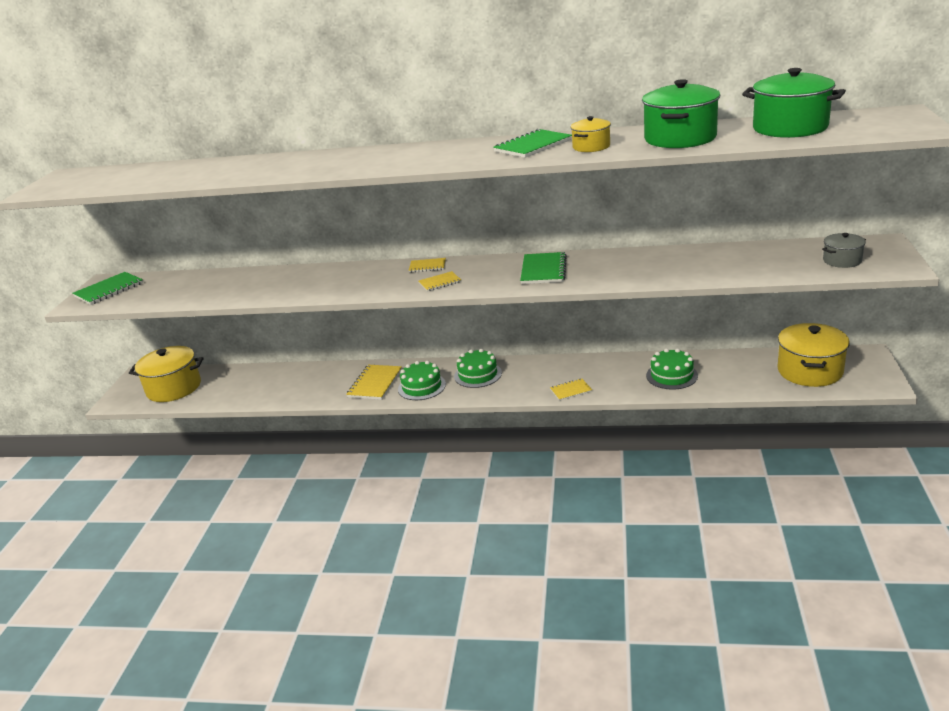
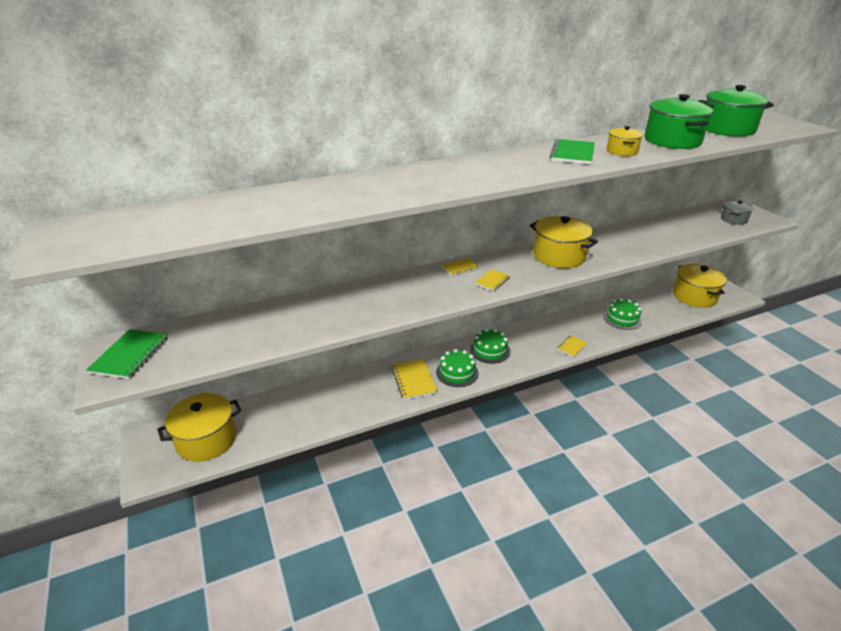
camera: 35 degrees left, 5 degrees up
(543, 270) = (559, 256): green notebook -> yellow pot

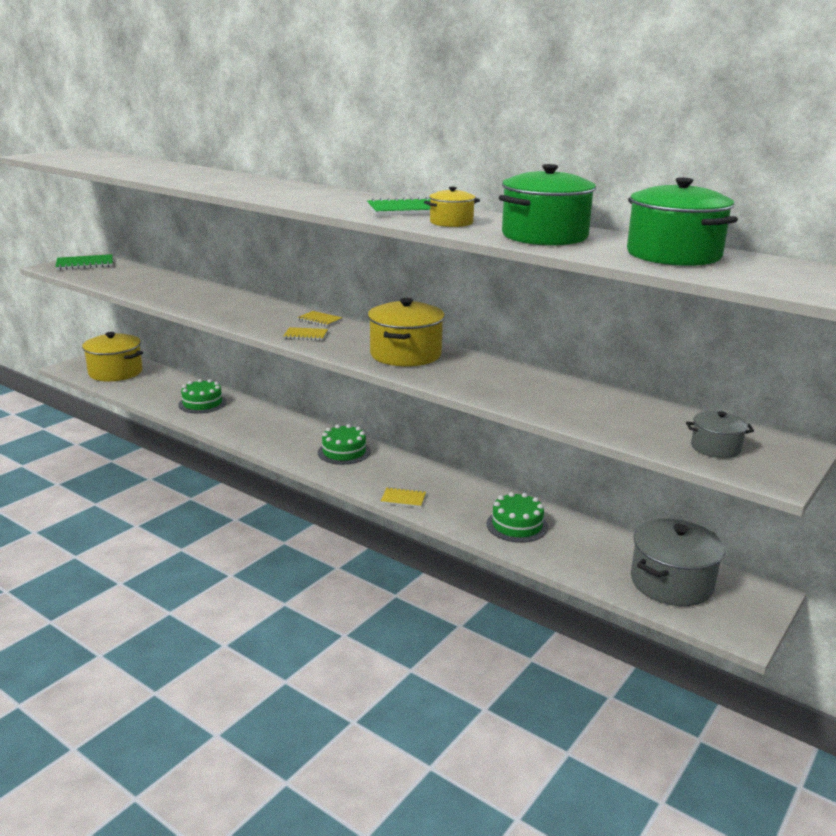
camera: 60 degrees right, 10 degrees down
(413, 380) = (254, 426): yellow notebook -> none
(457, 372) = (286, 443): green cake -> green cake (202, 403)
(694, 296) = (671, 583): yellow pot -> grey pot

